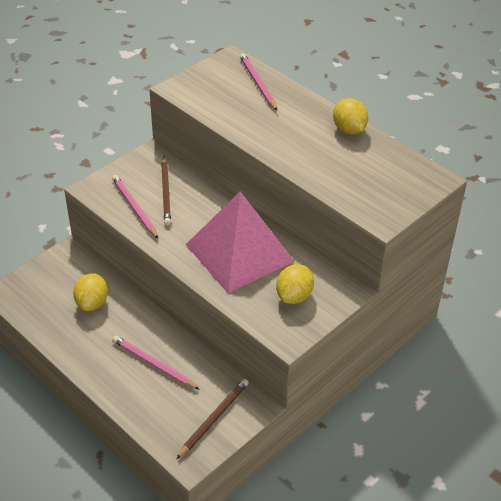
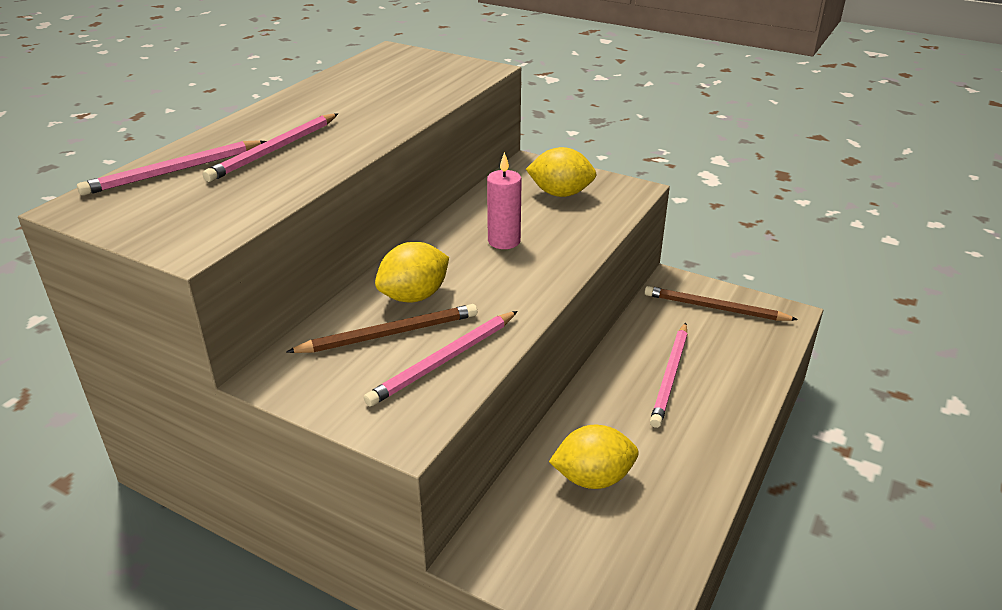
camera: 105 degrees left, 10 degrees down
(239, 253) = (504, 241): pink pyramid -> pink candle
(271, 116) = (274, 150): none -> pink pencil
(349, 129) = (300, 98): yellow lemon -> yellow lemon (414, 296)

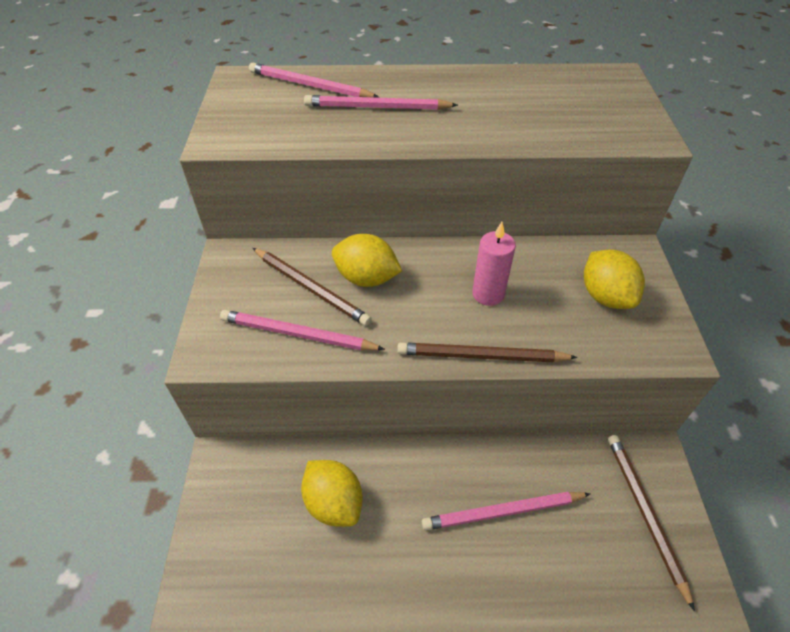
camera: 60 degrees right, 15 degrees up
(567, 269) = (481, 356): none -> brown pencil

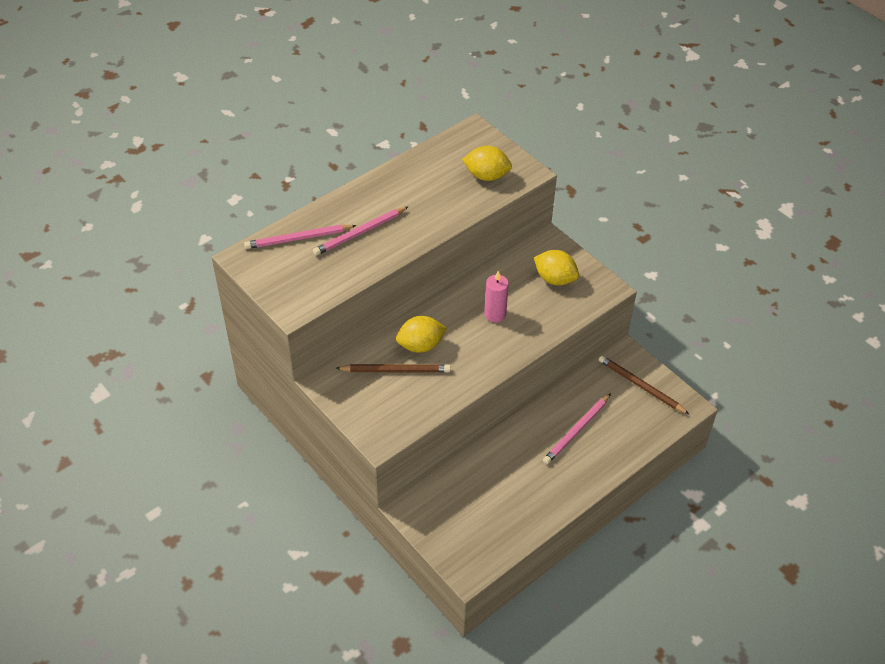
camera: 40 degrees left, 0 degrees up
(297, 334) = (418, 399): pink pencil -> none
(334, 503) = (491, 484): yellow lemon -> yellow lemon (486, 176)
(481, 356) = (522, 350): brown pencil -> none

